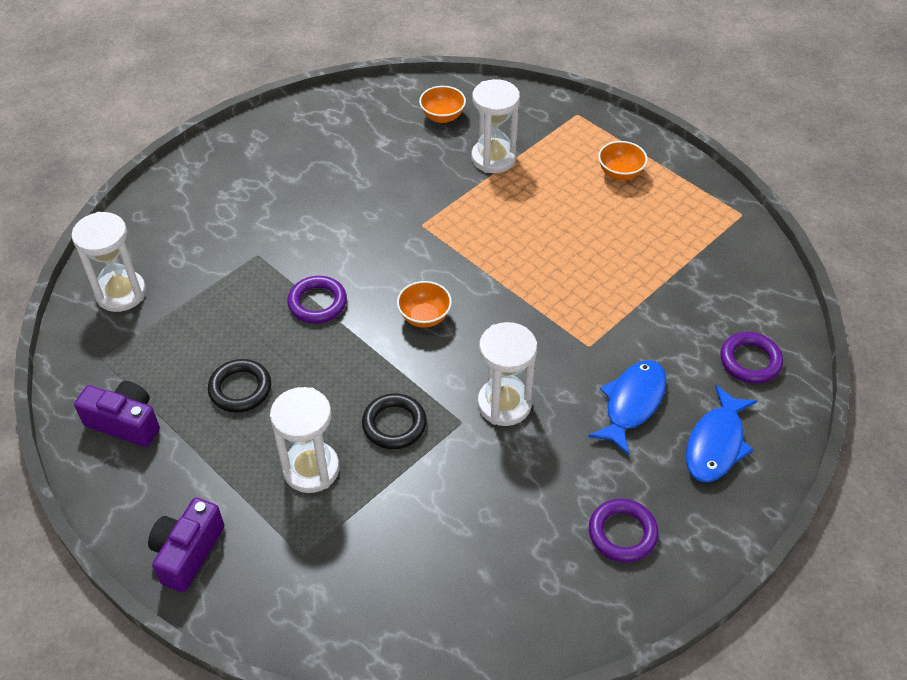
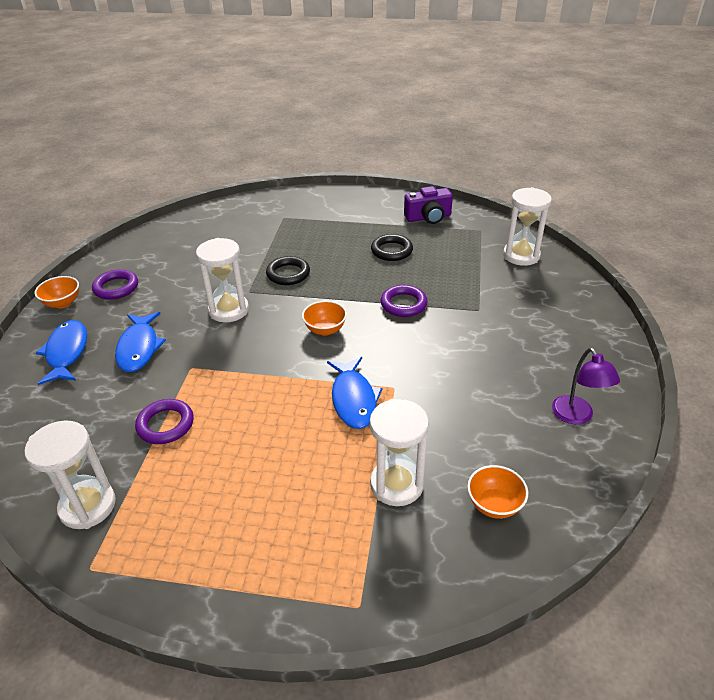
camera: 145 degrees right, 10 degrees down
(188, 552) = (337, 199): purple camera -> none
(311, 469) = (314, 241): white hourglass -> white hourglass (88, 506)
(315, 132) = (576, 416): none -> purple lamp
(465, 232) = (353, 399): none -> blue fish
(620, 173) = (254, 544): orange bowl -> orange bowl (62, 303)
(750, 361) = (50, 417): purple ring -> purple ring (165, 424)

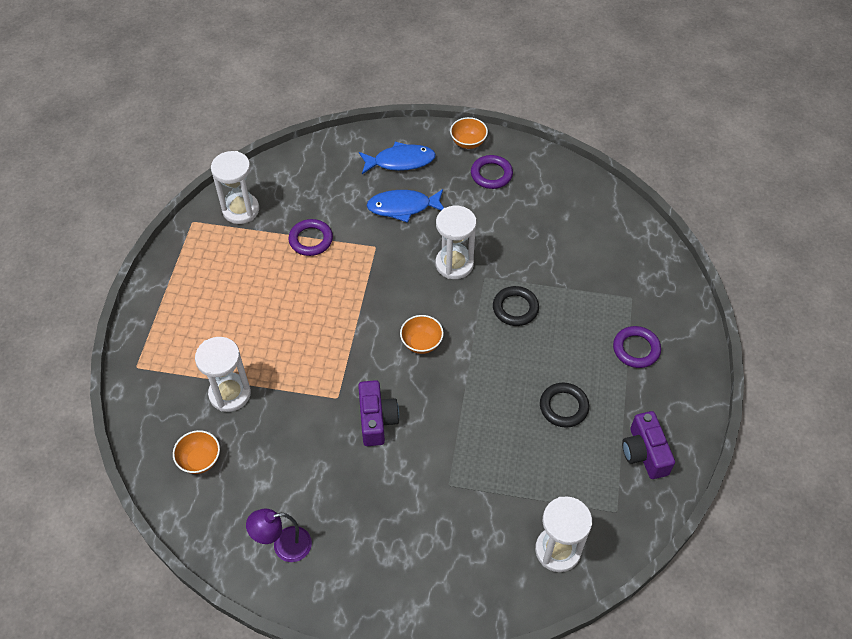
camera: 90 degrees right, 15 degrees up
(353, 399) = (325, 366): blue fish -> none
(403, 304) = (460, 413): purple ring -> purple ring (636, 349)
(418, 357) = (376, 420): none -> purple camera

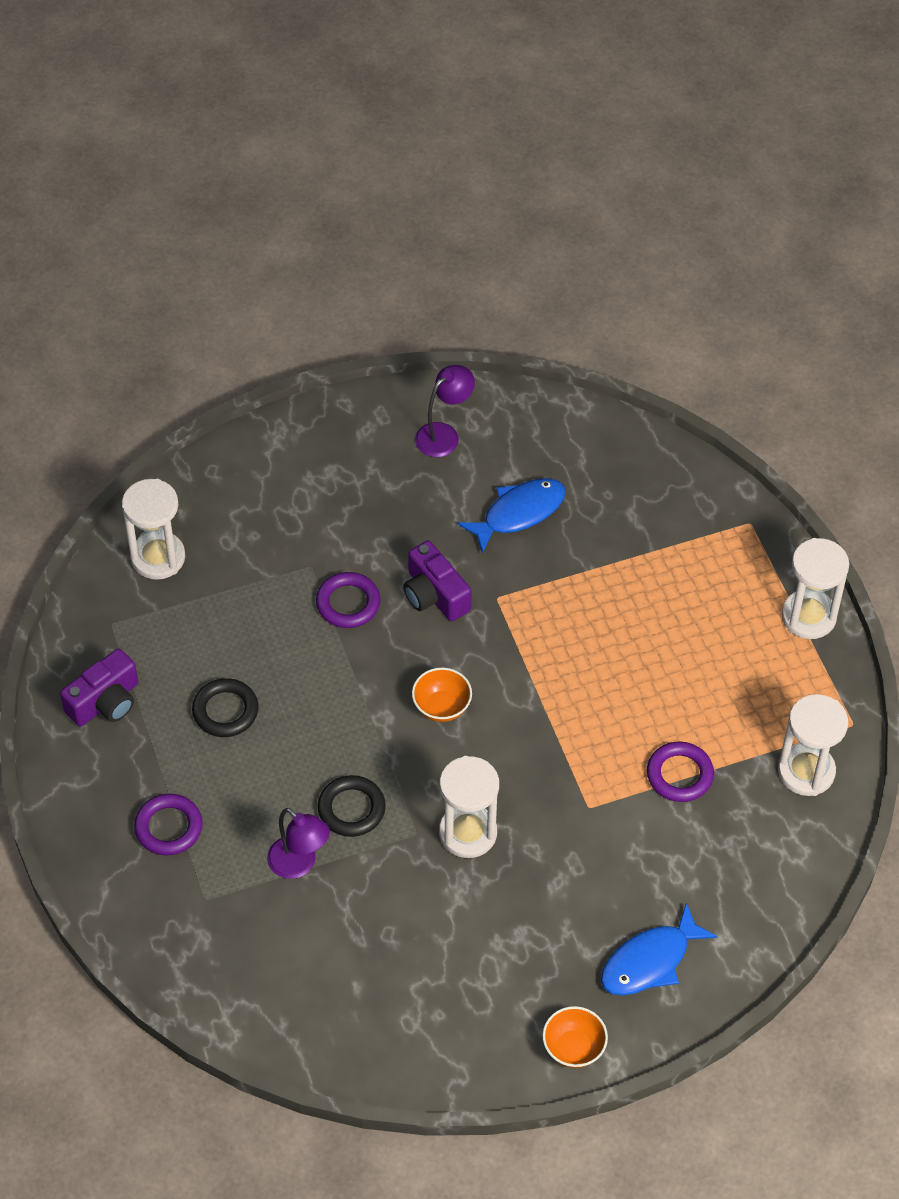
camera: 150 degrees right, 0 degrees up
(200, 460) = (594, 467): orange bowl -> none
(230, 394) = (620, 545): white hourglass -> white hourglass (808, 616)
(403, 207) = (593, 885): blue fish -> blue fish (519, 513)
(491, 174) = (504, 1006): purple ring -> purple ring (348, 603)
(564, 292) = (299, 864): none -> purple lamp
(644, 453) = (105, 702): purple camera -> purple camera turned 90 degrees clockwise

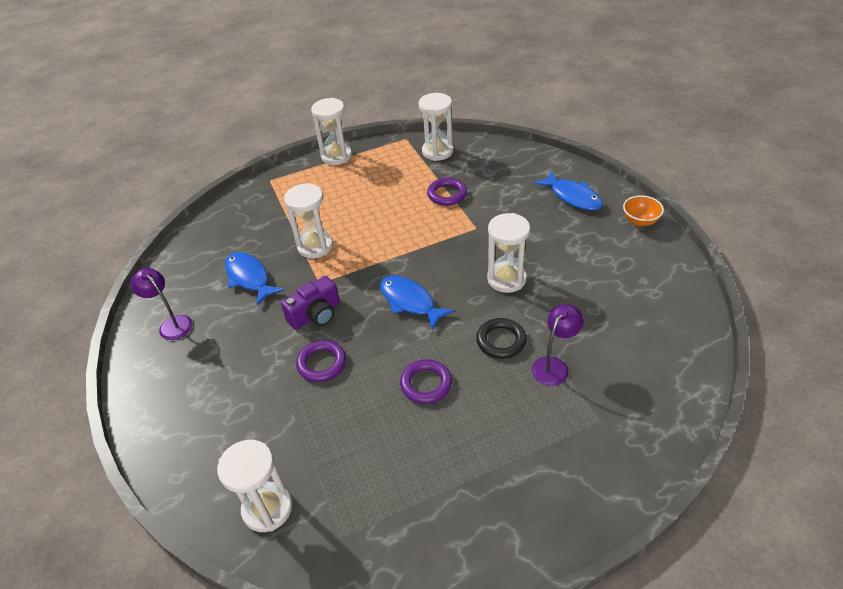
camera: 90 degrees left, 10 degrees down
(105, 702) = (426, 529): purple camera -> none
(168, 827) = (543, 457): purple ring -> purple ring (426, 384)
(225, 711) = (426, 432): black ring -> none
(441, 707) = (410, 301): orange bowl -> blue fish
(575, 591) = (315, 246): none -> white hourglass

